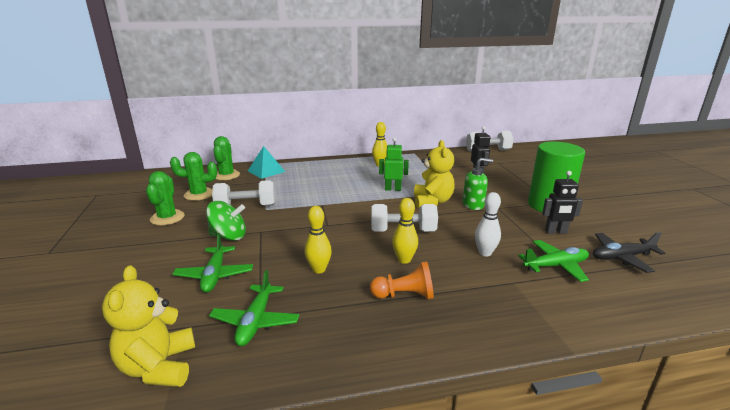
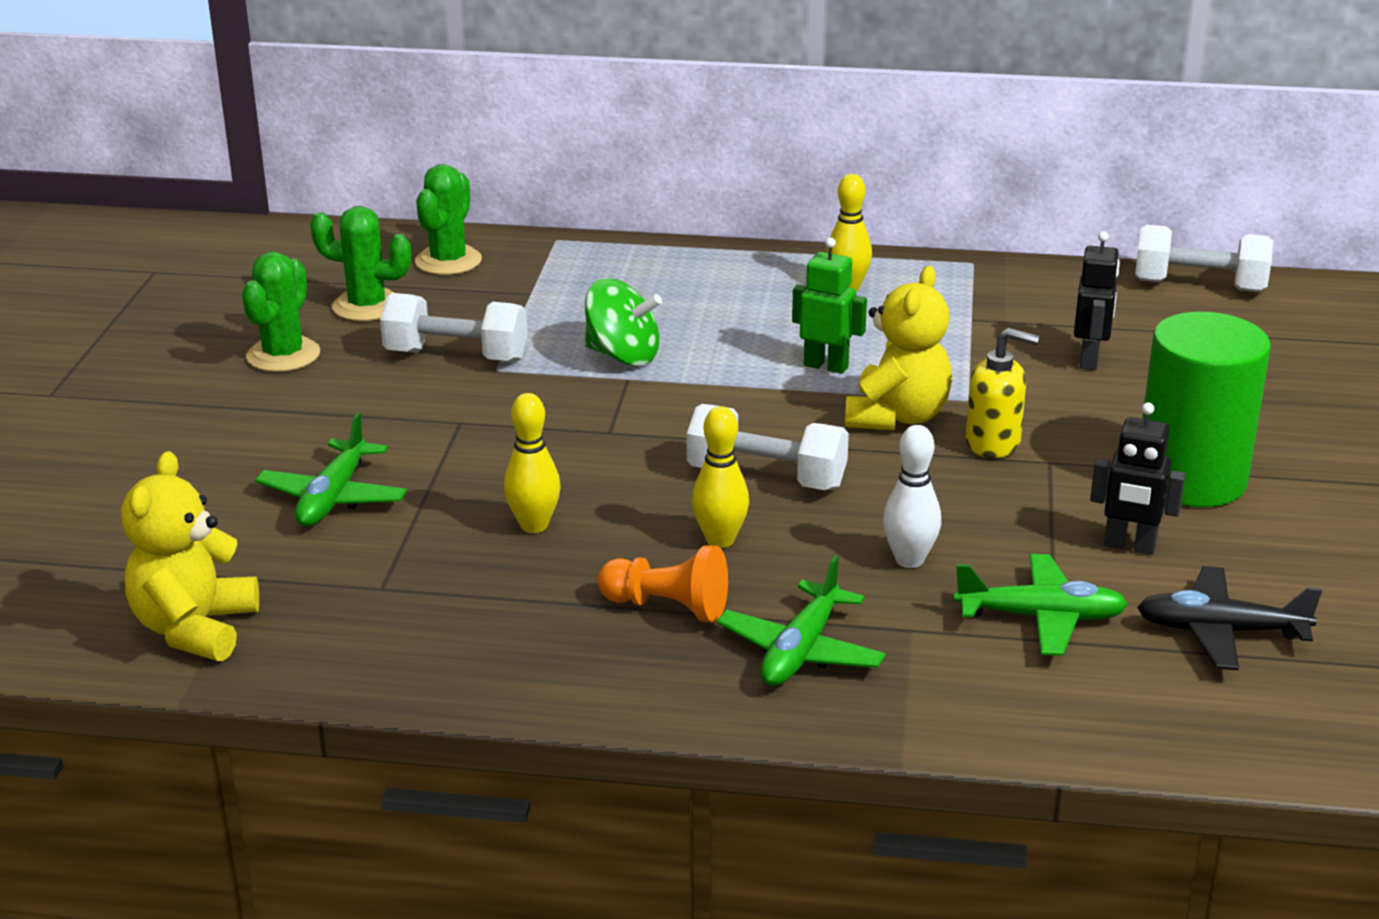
camera: 20 degrees right, 5 degrees up
(228, 236) = (390, 421): green spinning top -> green spinning top (623, 356)
(256, 321) = (372, 594): green plane -> green plane (801, 651)
(266, 171) = (547, 263): turquoise pyramid -> none
(473, 205) = (993, 443): green soap dispenser -> yellow soap dispenser

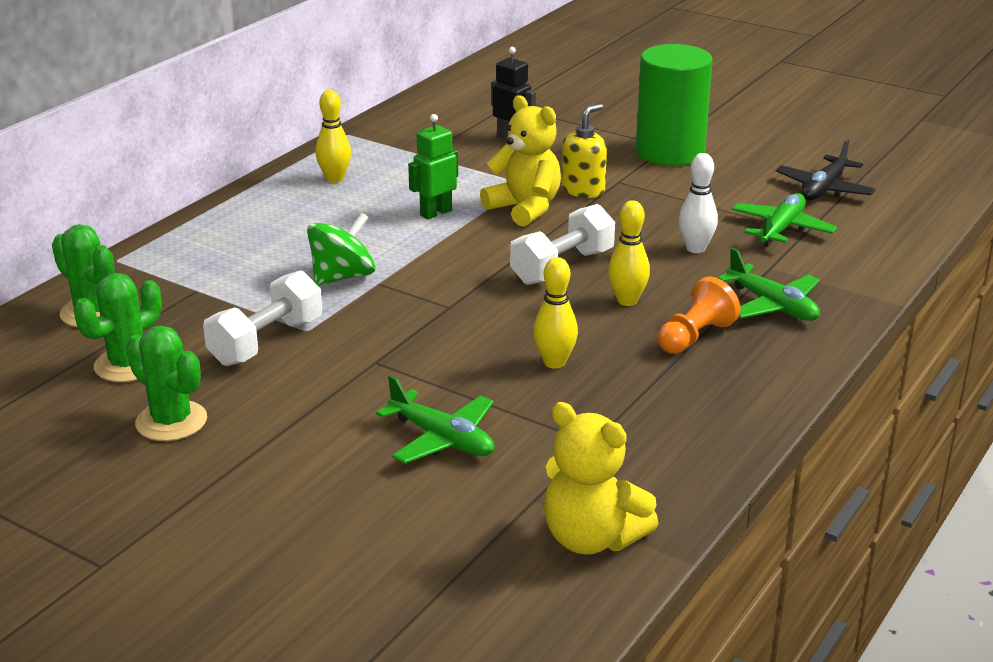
camera: 65 degrees left, 0 degrees up
(1129, 546) = (726, 186): black robot -> none
(1199, 286) = (455, 86): white dumbbell -> none

